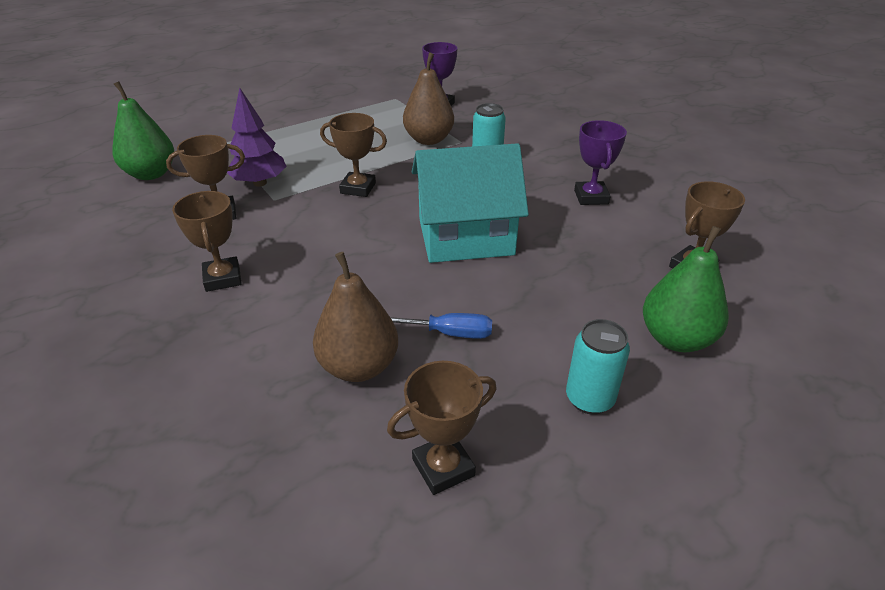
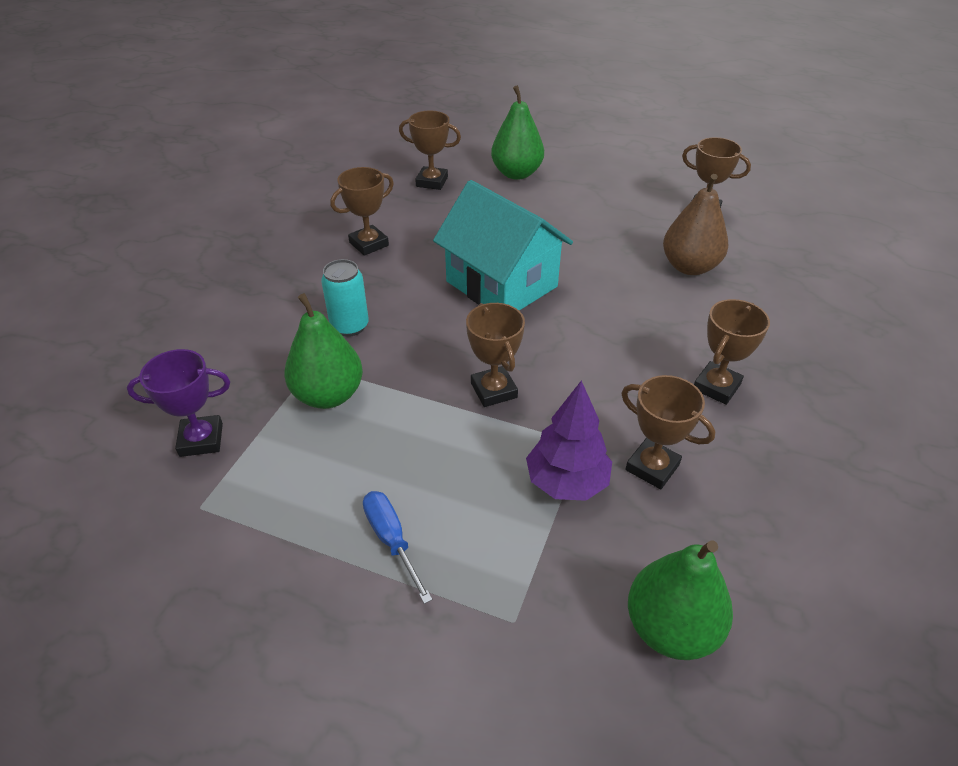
camera: 125 degrees left, 5 degrees up
(428, 140) = (328, 395): brown pear -> green pear
(448, 333) = (616, 247): blue screwdriver -> blue screwdriver (391, 540)
(589, 399) = (601, 186): turquoise can -> none
(591, 197) = (369, 244): purple trophy -> brown trophy

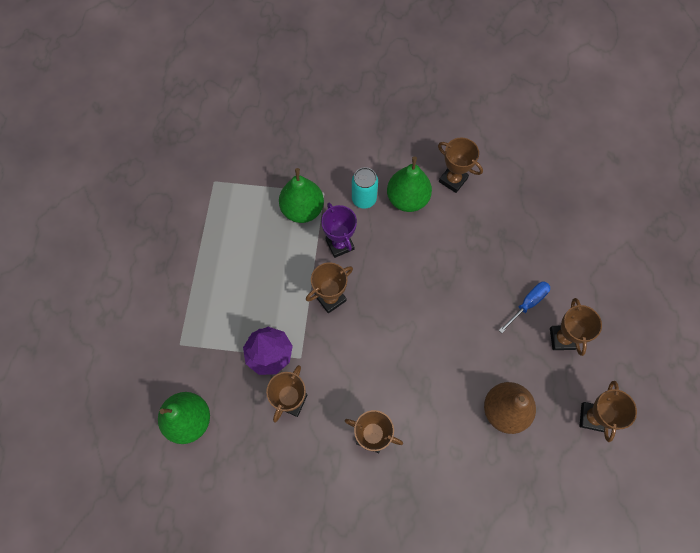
camera: 75 degrees right, 25 degrees up
(201, 440) = (255, 161): purple trophy -> purple trophy (340, 244)
(391, 540) = (213, 275): blue screwdriver -> blue screwdriver (527, 303)
(432, 182) = (551, 195): brown trophy -> brown trophy (562, 338)
(501, 284) = (436, 278): turquoise house -> none
(516, 173) = (591, 255): green pear -> green pear (407, 199)

